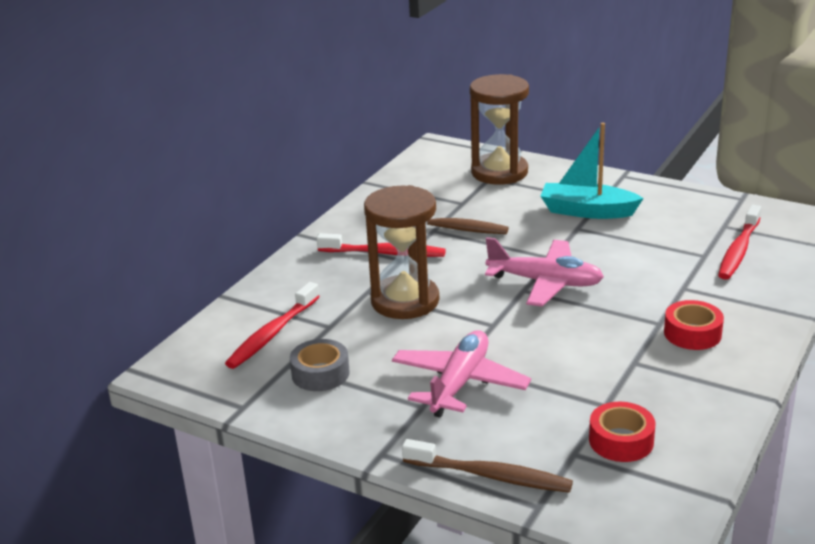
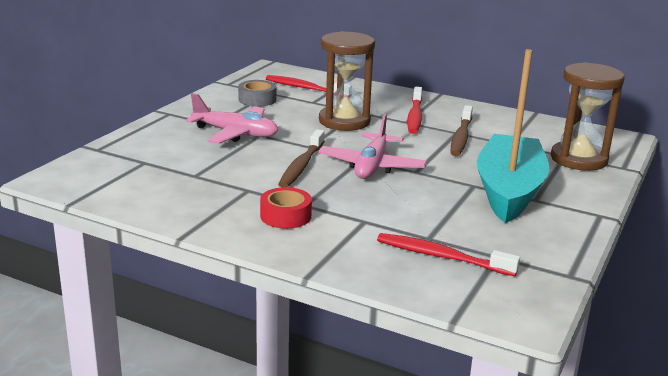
camera: 85 degrees right, 5 degrees down
(490, 476) = (133, 138): brown toothbrush -> brown toothbrush (301, 166)
(587, 211) = (509, 191): turquoise boat -> turquoise boat, size x1.56
(621, 441) = (150, 177): red tape -> none

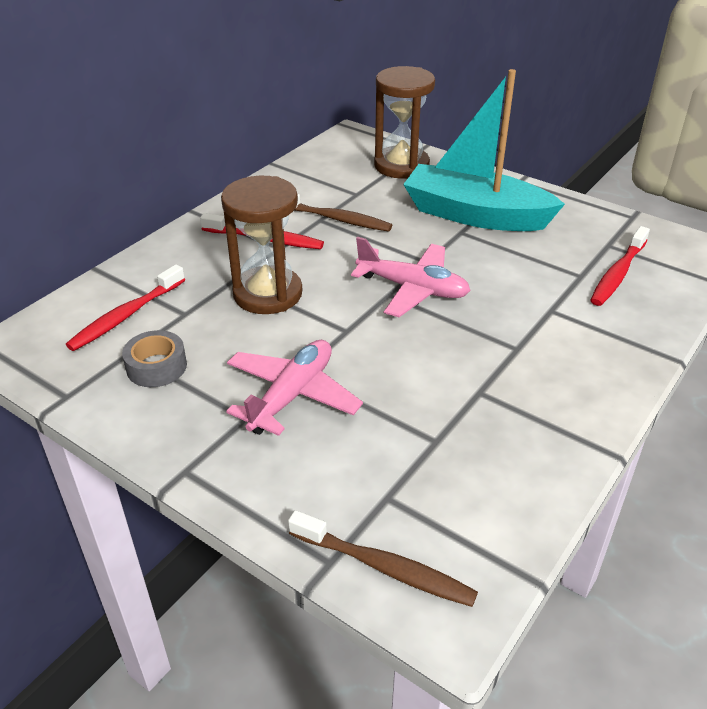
camera: 80 degrees left, 15 degrees up
(285, 216) = (549, 365): red tape -> none
(301, 166) = (409, 342): brown toothbrush -> brown toothbrush (384, 567)

